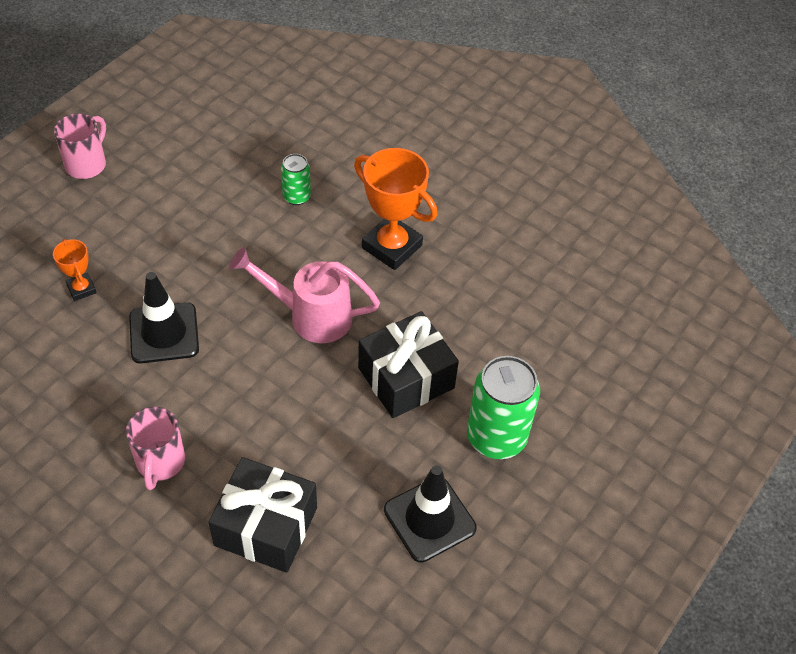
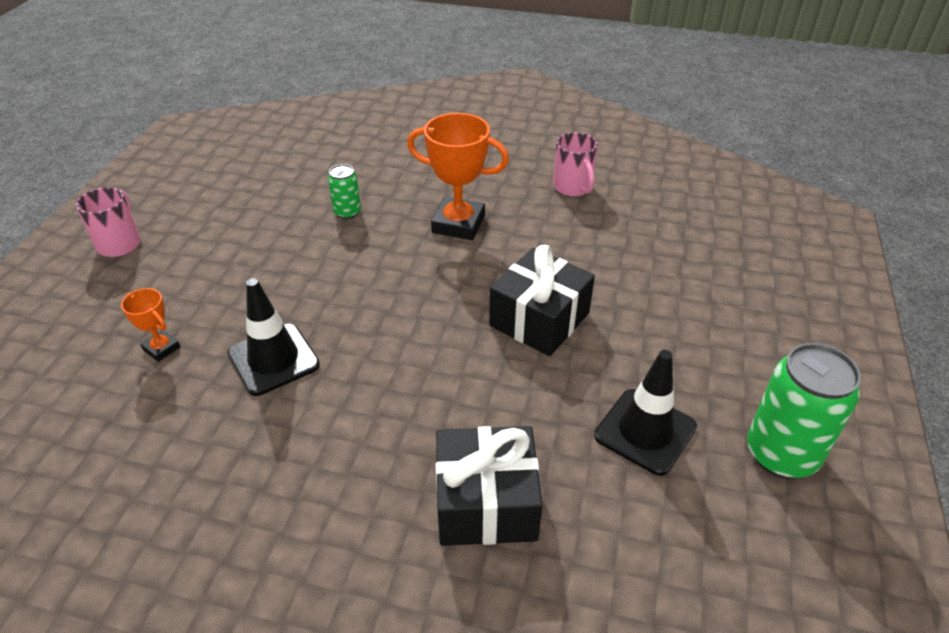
camera: 20 degrees left, 10 degrees down
(160, 462) = (333, 483): pink mug -> pink mug (573, 187)
(311, 316) = (417, 298): pink watering can -> none
(496, 437) = (654, 339): green can -> green can (781, 454)

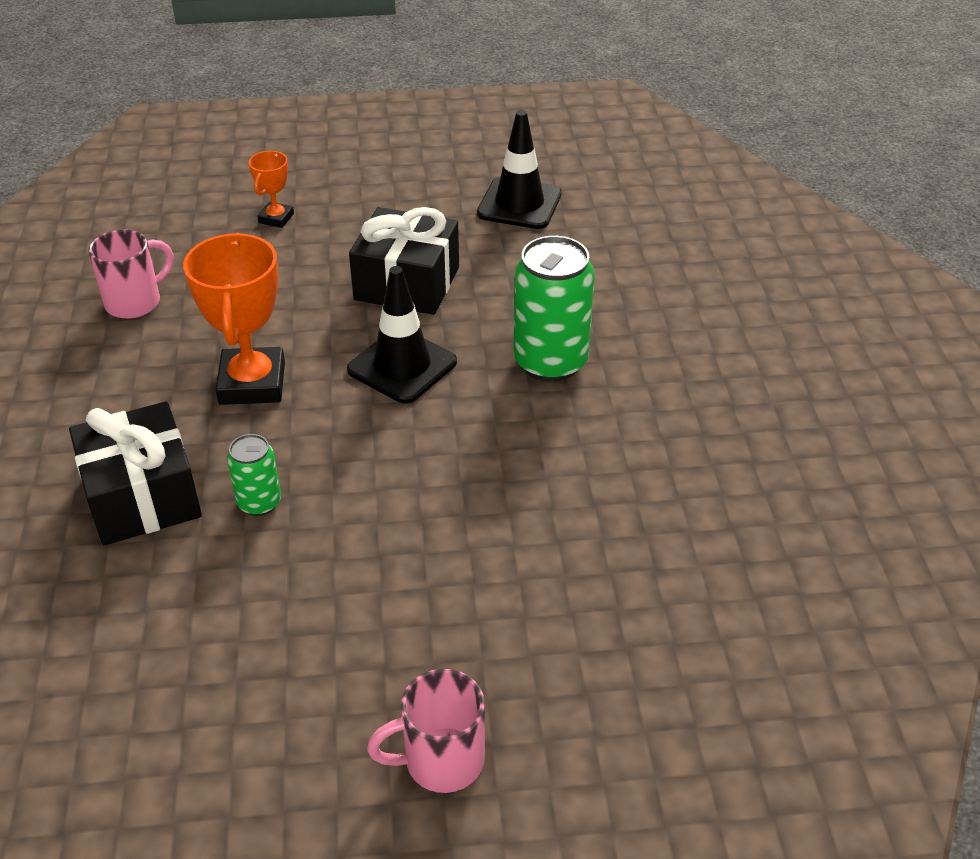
camera: 110 degrees left, 0 degrees up
(161, 348) = (618, 574): orange trophy -> orange trophy (276, 218)
(273, 359) = (575, 462): black traffic cone -> black traffic cone (402, 366)
(486, 503) = (648, 270): black gift -> black gift (143, 496)
(781, 454) = (502, 142): green can -> green can (550, 362)

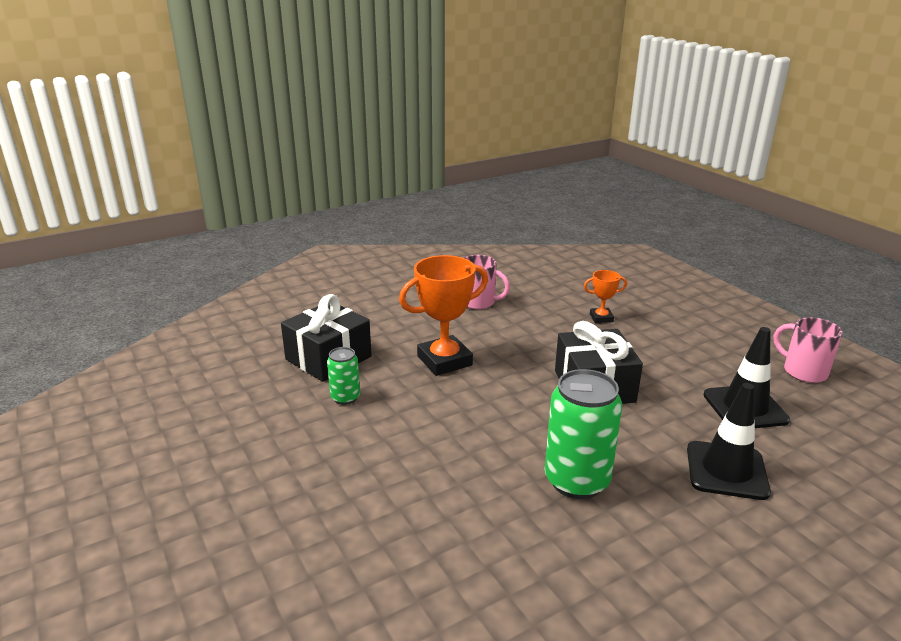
camera: 65 degrees right, 15 degrees down
(402, 366) = (509, 411): black traffic cone -> black traffic cone (726, 470)
(441, 760) = (151, 547): pink mug -> pink mug (803, 371)

